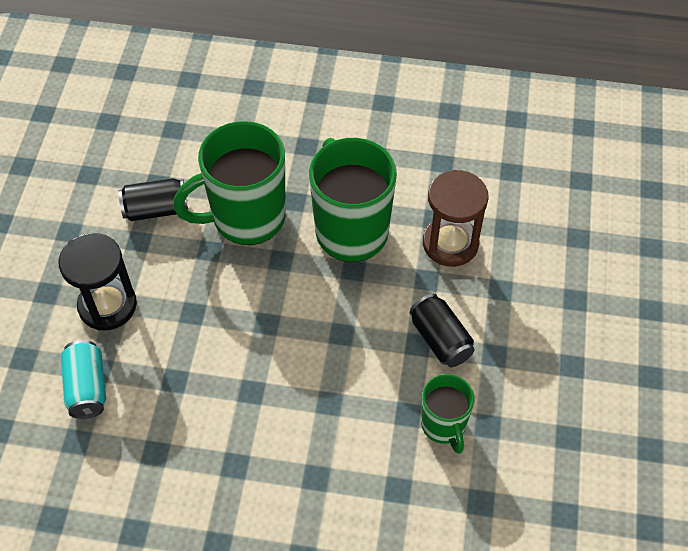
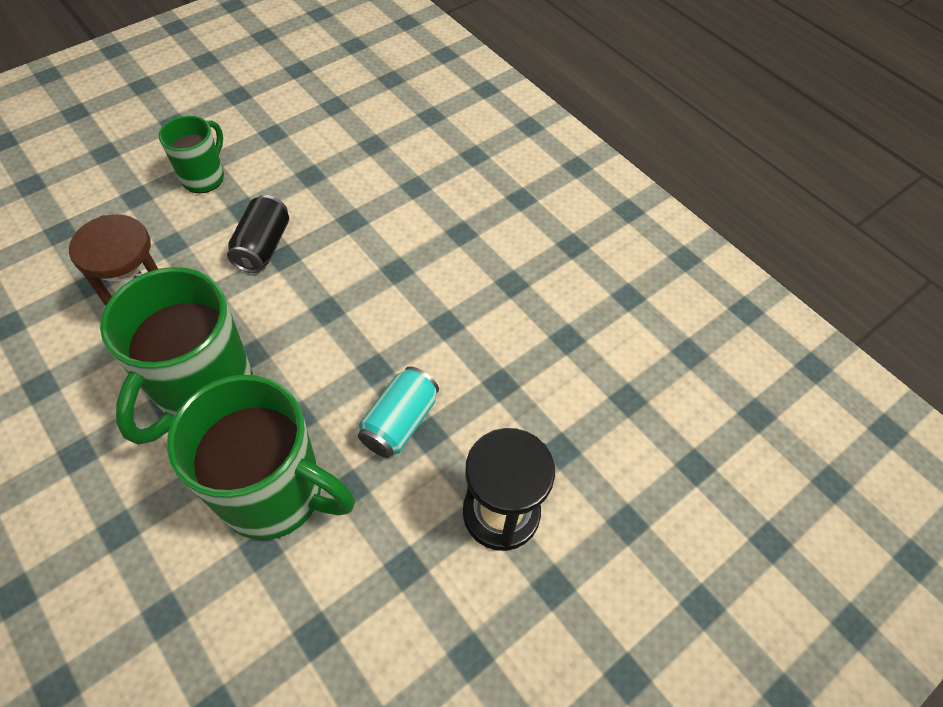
camera: 140 degrees left, 0 degrees up
(87, 387) = (584, 440): turquoise can -> turquoise can (399, 422)
(156, 209) = (351, 594): black can -> none
(443, 425) = (338, 196): green mug -> green mug (204, 177)

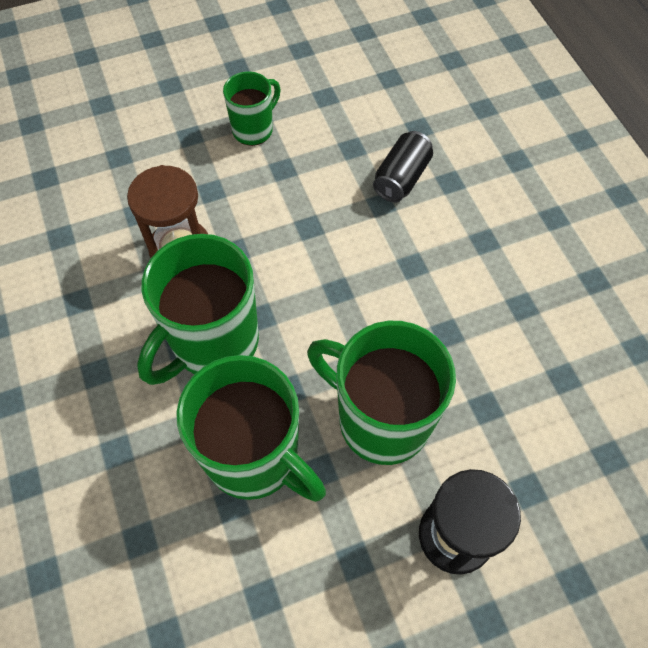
camera: 20 degrees right, 5 degrees up
(263, 246) = (293, 212): black can -> black can (401, 178)
(399, 422) = (381, 420): turquoise can -> green mug

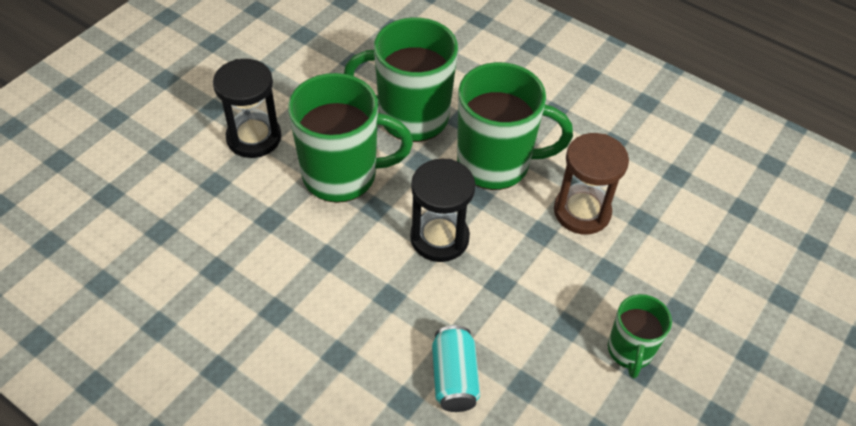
camera: 145 degrees right, 10 degrees down
(213, 343) = (496, 164): green mug -> green mug turned 90 degrees clockwise
(330, 295) = (439, 238): none -> black hourglass
(401, 178) = (454, 378): black can -> turquoise can

